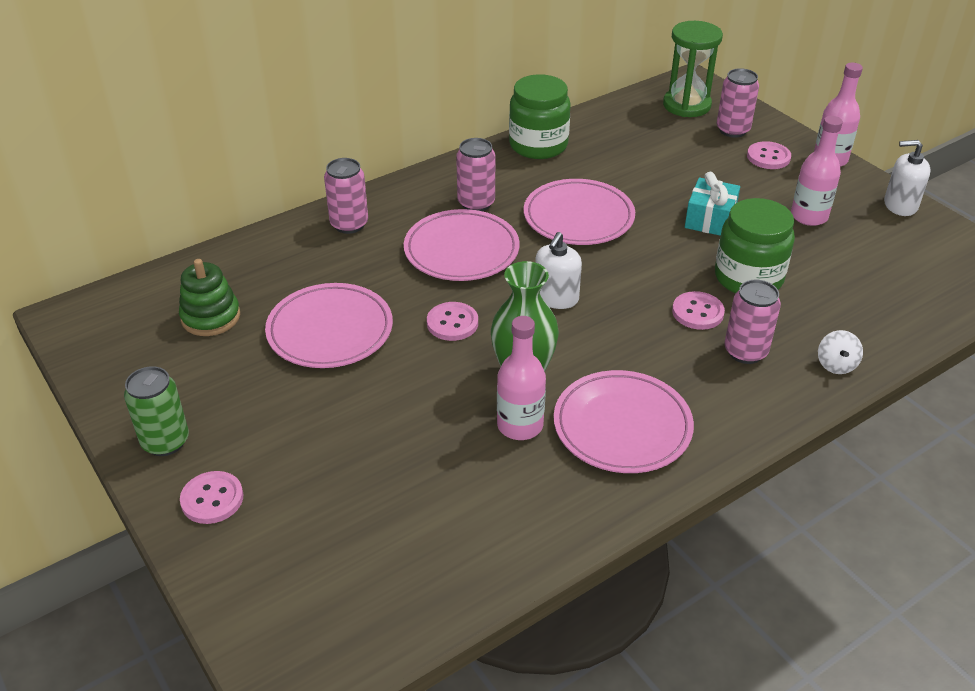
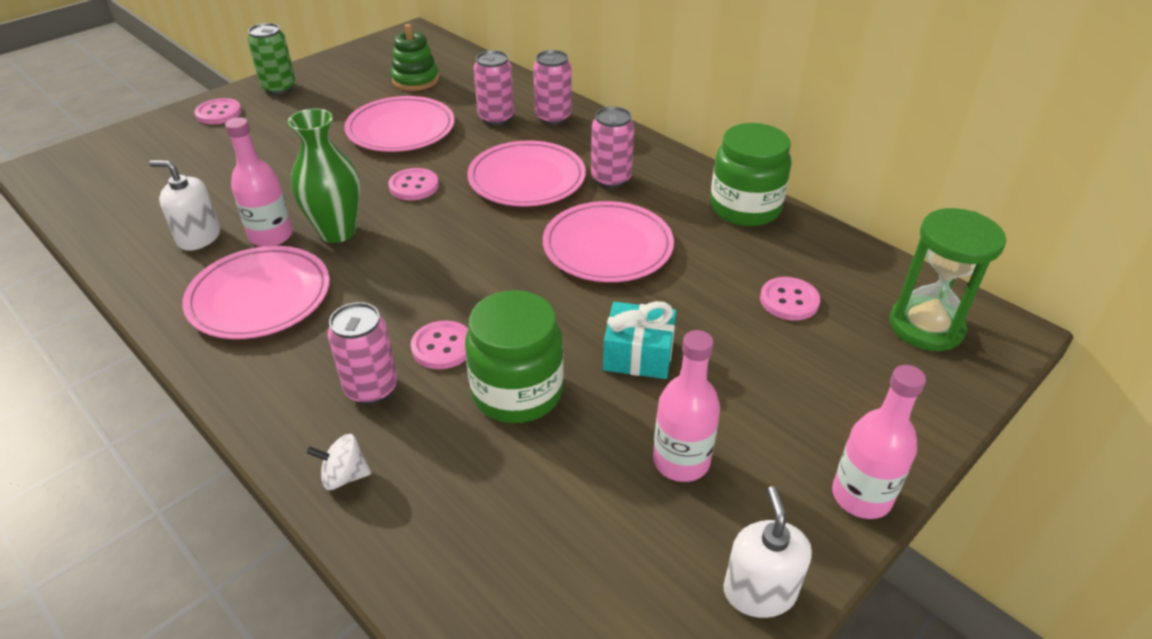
camera: 80 degrees right, 0 degrees up
(556, 298) = (458, 242): white soap dispenser -> white soap dispenser (199, 237)
(732, 130) = (884, 376): pink can -> pink can (496, 118)
(768, 157) = (827, 417): pink button -> pink button (789, 300)

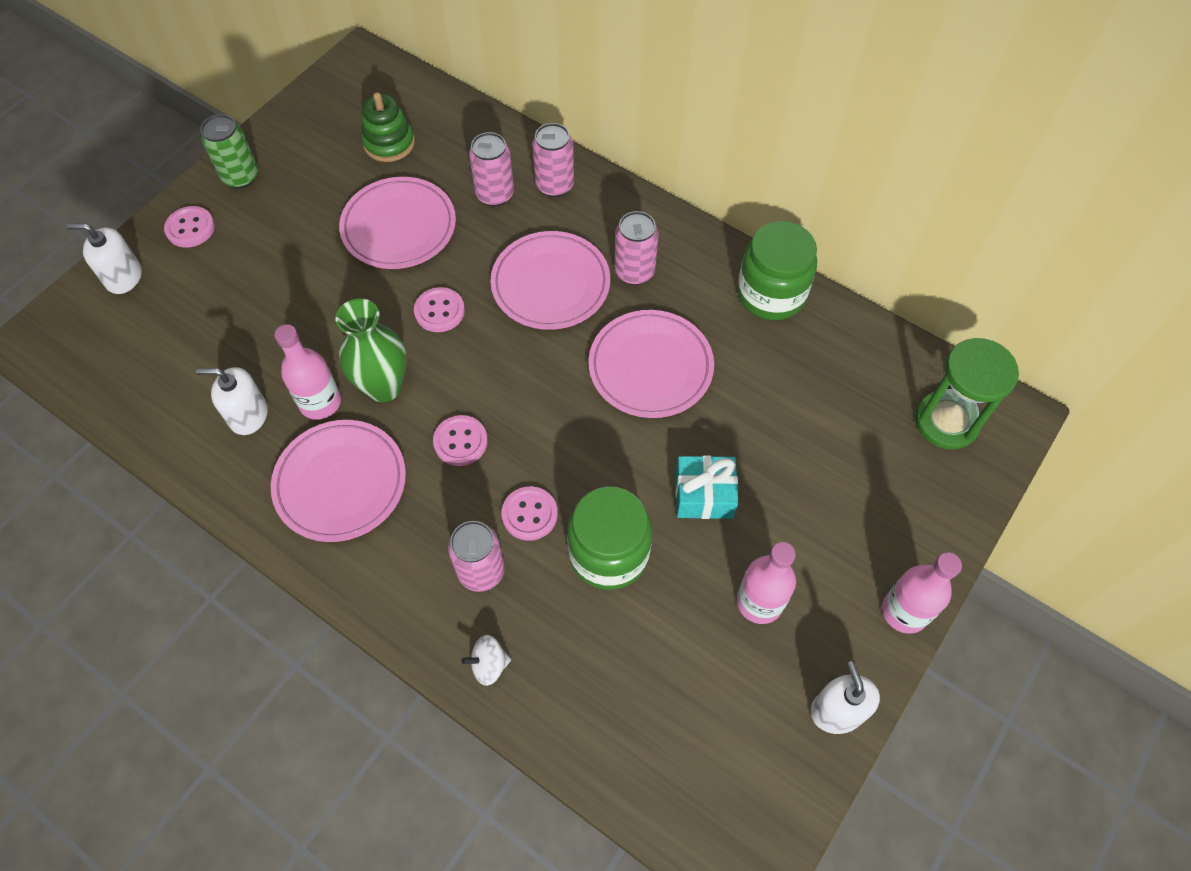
camera: 10 degrees left, 20 degrees up
(144, 136) = (124, 277): none -> white soap dispenser
(789, 300) = (826, 409): pink button -> pink button (460, 441)

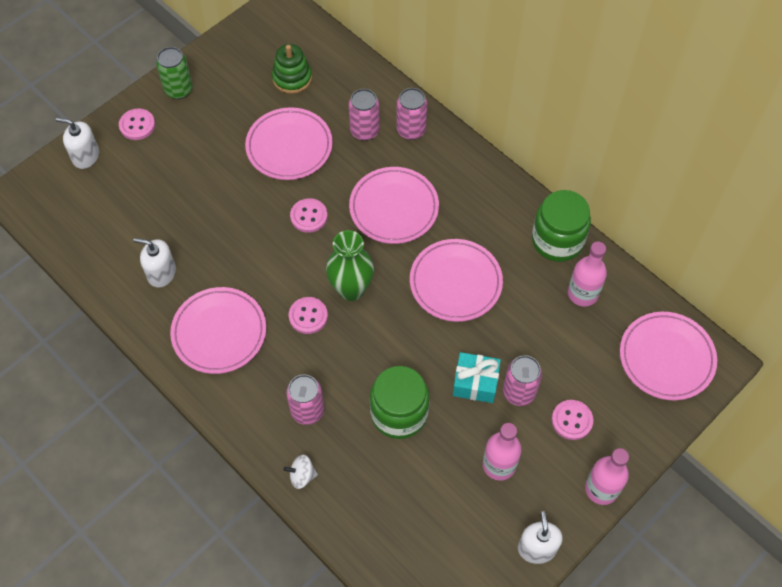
camera: 10 degrees right, 0 degrees up
(320, 402) = (213, 271): pink bottle -> pink bottle (582, 293)
(384, 387) = (260, 267): green vase -> green vase (351, 289)
(529, 514) = (348, 376): pink button -> pink button (572, 420)
(634, 272) = (458, 207): pink can -> pink can (519, 392)
(946, 422) = (666, 358): green hourglass -> pink plate

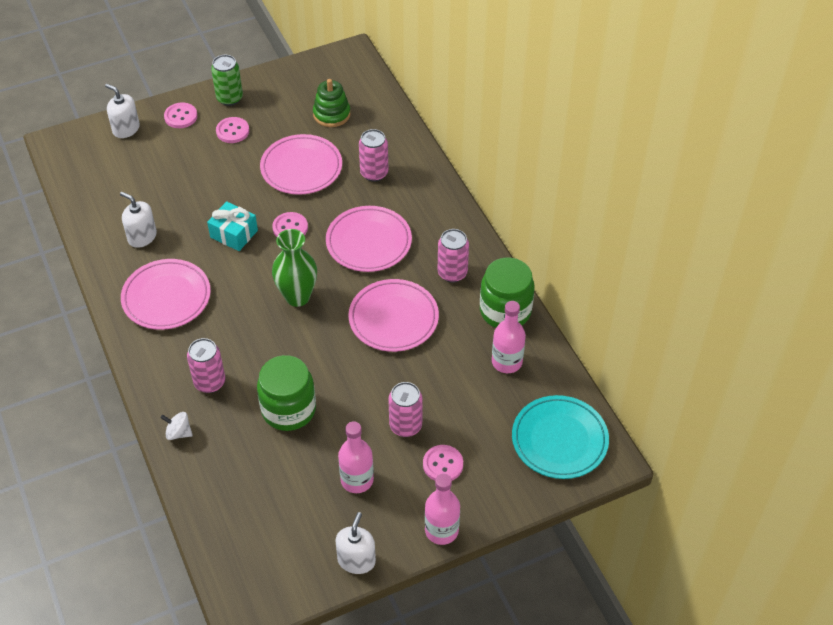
camera: 20 degrees right, 10 degrees down
(308, 316) = (249, 307): pink button -> pink button (232, 131)
(411, 130) = (416, 183): pink can -> pink can (452, 273)
(475, 383) = (370, 406): turquoise gift -> turquoise gift (234, 234)
(666, 358) = (559, 440): pink plate -> turquoise plate

